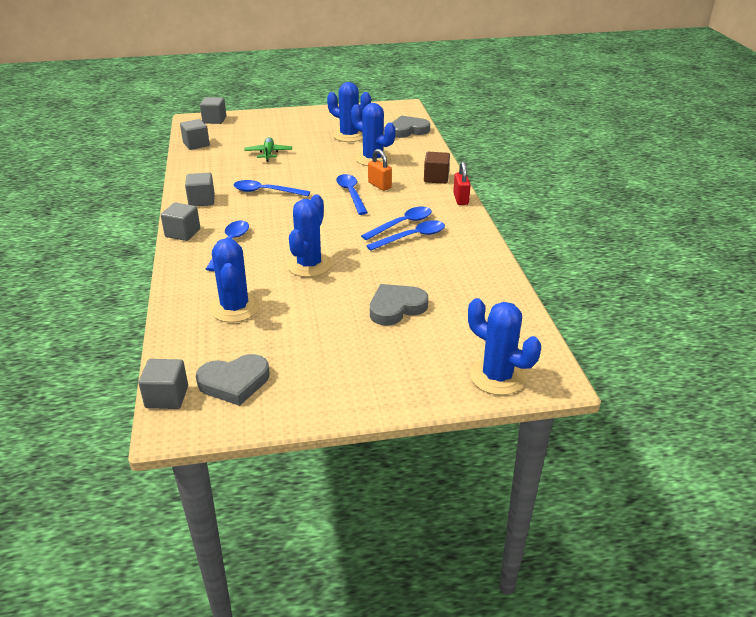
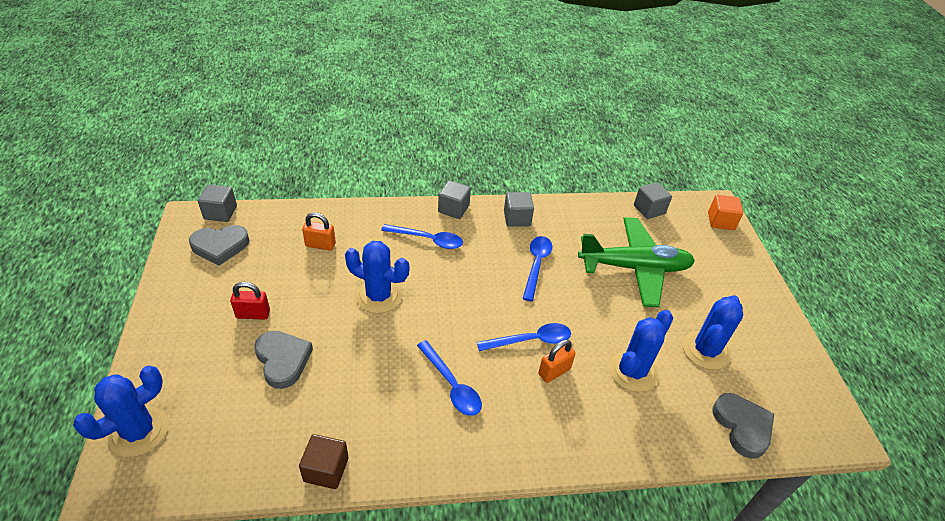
camera: 90 degrees right, 10 degrees up
(214, 120) = (720, 221): grey cube -> orange cube
(234, 382) = (220, 246): grey heart -> grey heart turned 90 degrees counterclockwise
(235, 308) = (320, 245): blue cactus -> orange padlock
(268, 153) = (634, 268): green plane -> green plane, size x2.12
(412, 237) = (419, 391): blue spoon -> none
(436, 178) = (579, 442): brown cube -> brown cube (326, 469)
(460, 199) = (514, 463): red padlock -> red padlock (253, 314)

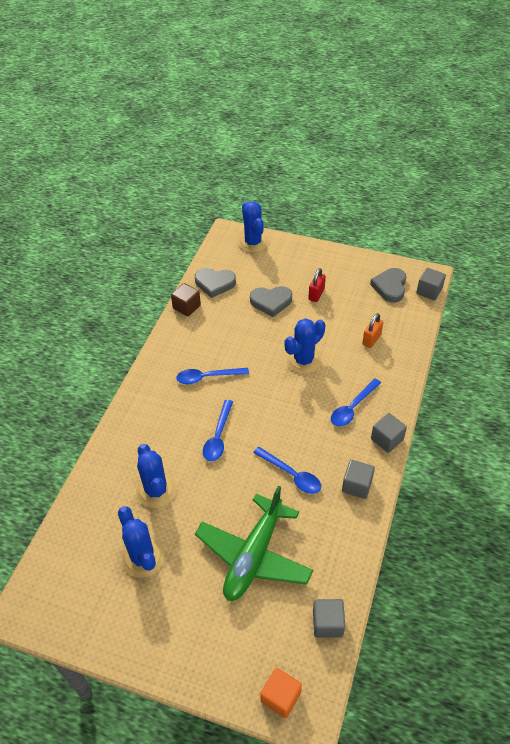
camera: 120 degrees right, 5 degrees up
(554, 371) = (185, 439): orange padlock -> none
(742, 426) = (72, 538): grey heart -> grey heart (215, 284)

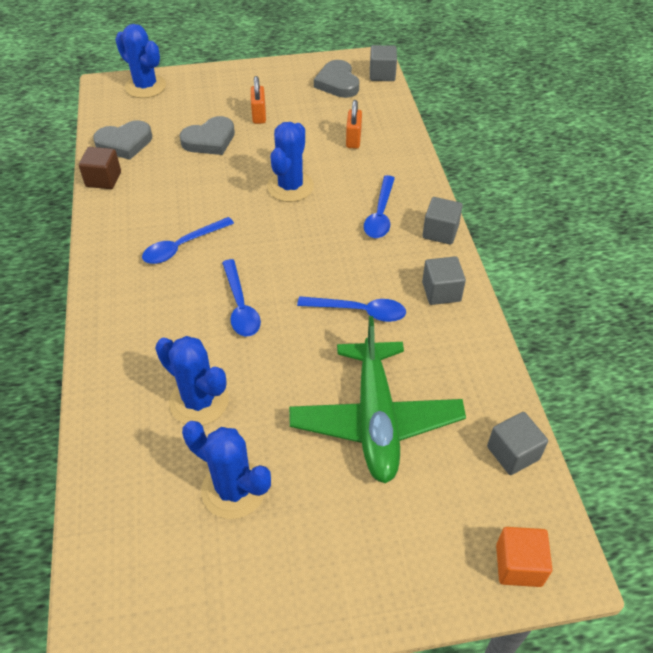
camera: 30 degrees left, 0 degrees up
(316, 294) = (259, 116): red padlock -> orange padlock

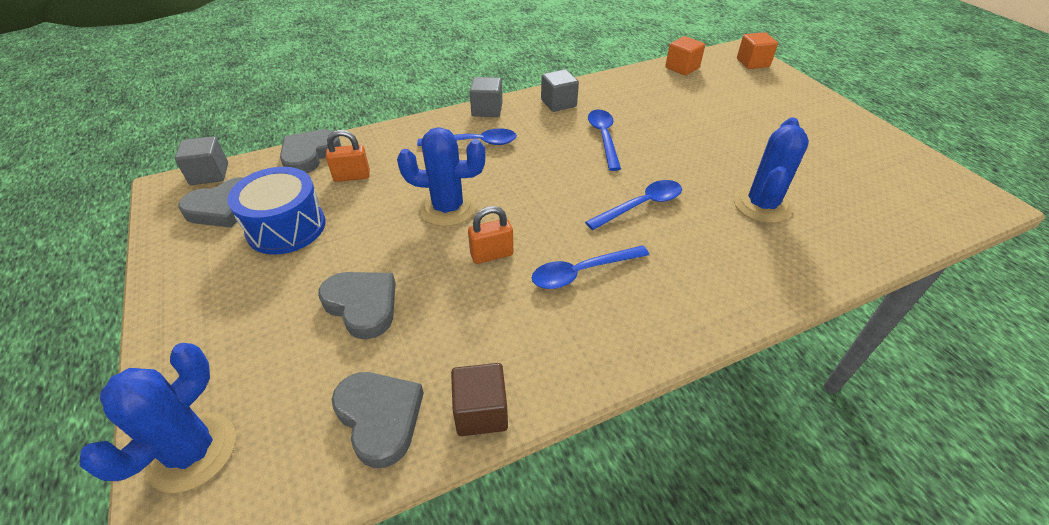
camera: 105 degrees left, 5 degrees down
(182, 246) = (582, 272): blue spoon -> blue spoon turned 120 degrees clockwise
(233, 489) = (816, 168): blue cactus -> none
(259, 116) = (299, 267): orange padlock -> orange padlock (491, 254)
(303, 109) = (286, 227): none -> blue drum
(375, 419) = (701, 117): green plane -> none
(392, 119) = (309, 155): none -> grey heart
(513, 453) = (682, 68): grey cube -> orange cube

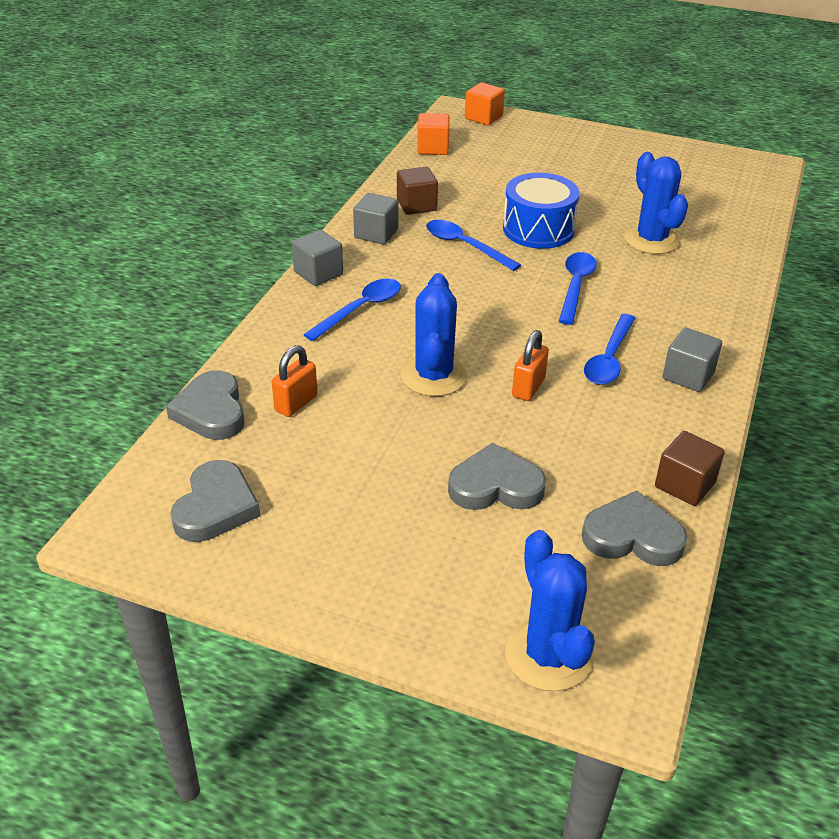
camera: 45 degrees left, 5 degrees down
(209, 174) = (131, 493): grey cube -> grey cube (688, 376)
(286, 227) = (316, 480): blue drum -> blue drum (538, 229)
(448, 208) = (434, 376): blue cactus -> blue cactus turned 45 degrees counterclockwise
(612, 98) = (416, 205): none -> brown cube

